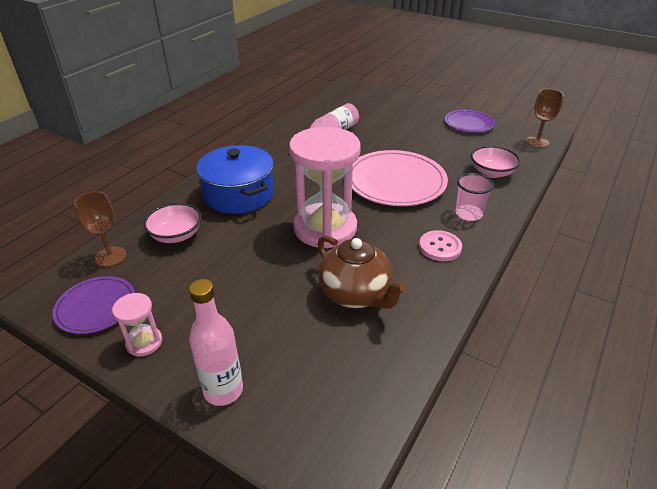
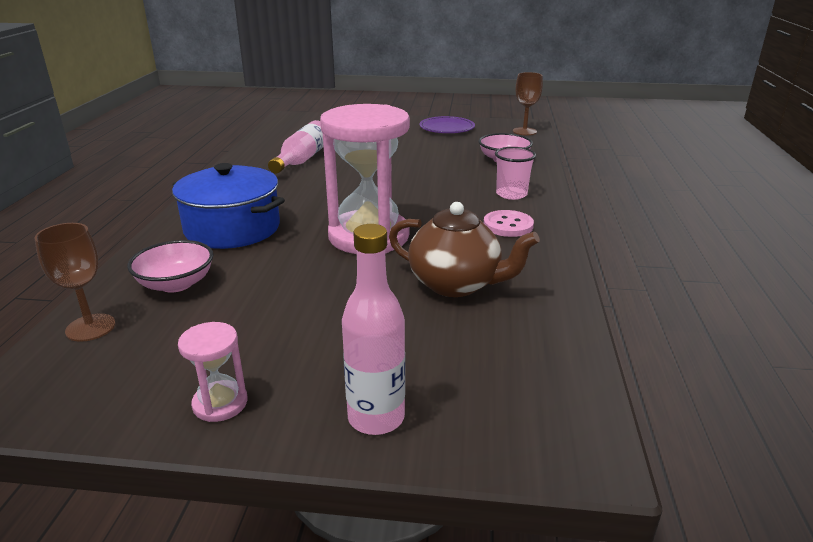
camera: 25 degrees left, 10 degrees down
(96, 307) = (110, 386): purple plate -> none
(395, 182) = (413, 183): pink plate -> none

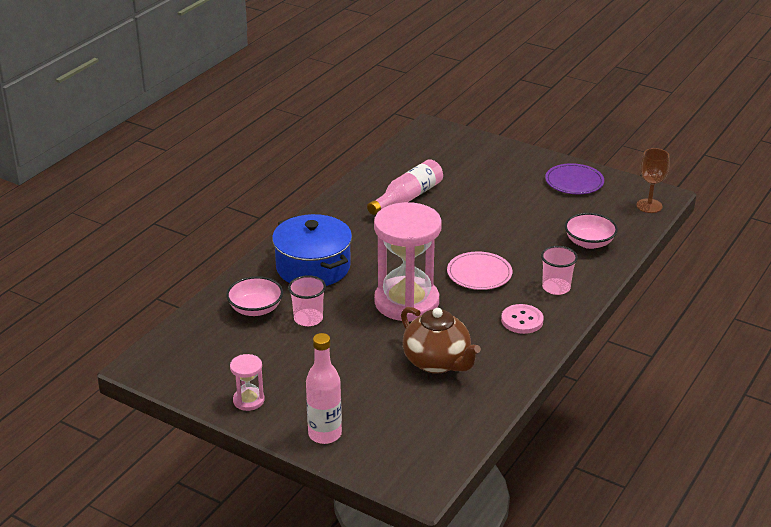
camera: 25 degrees right, 5 degrees up
(90, 327) = (195, 329): brown goblet -> none
(256, 278) = (308, 319): none -> pink cup
(425, 198) = (479, 273): none -> pink plate

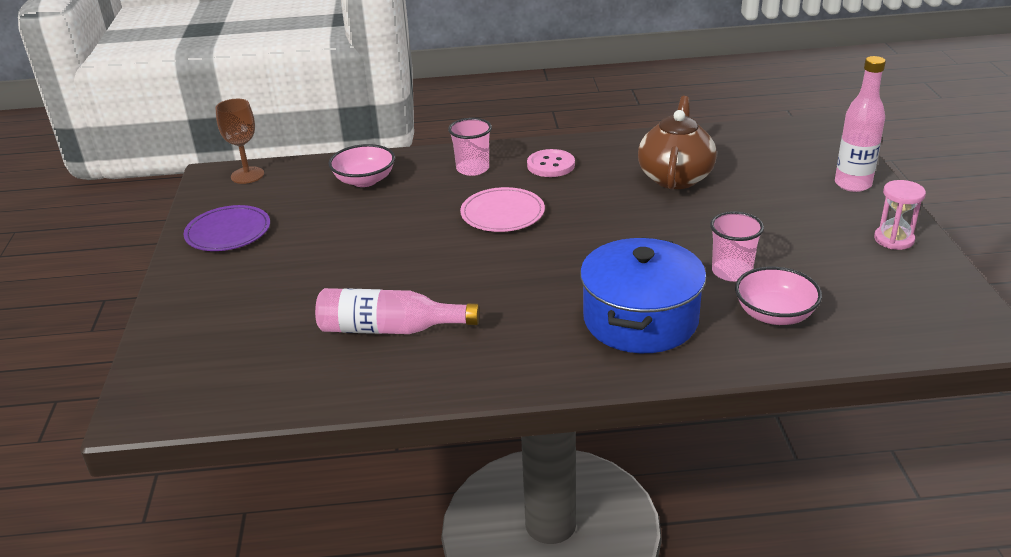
camera: 125 degrees left, 0 degrees up
(406, 302) = (612, 230): pink hourglass -> none

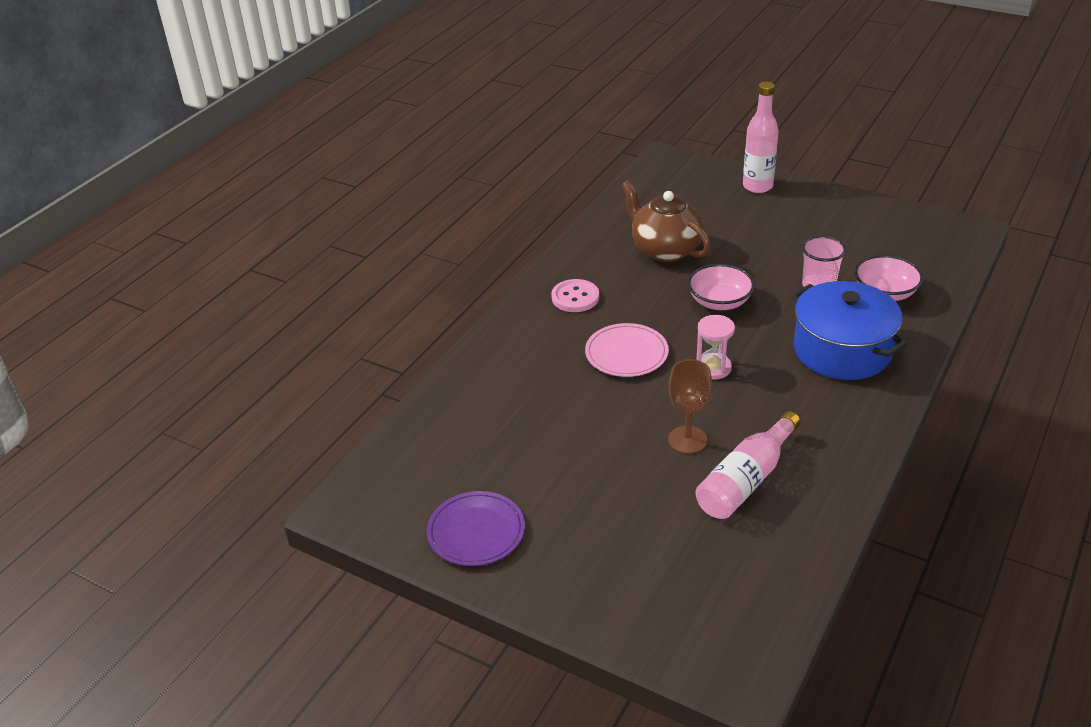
camera: 55 degrees left, 5 degrees up
(247, 175) = (370, 483): brown goblet -> brown goblet (687, 440)
(364, 180) = (476, 409): pink bowl -> pink bowl (719, 302)
(472, 169) = (531, 339): pink cup -> none
(894, 239) = (841, 207): pink hourglass -> pink hourglass (713, 368)

